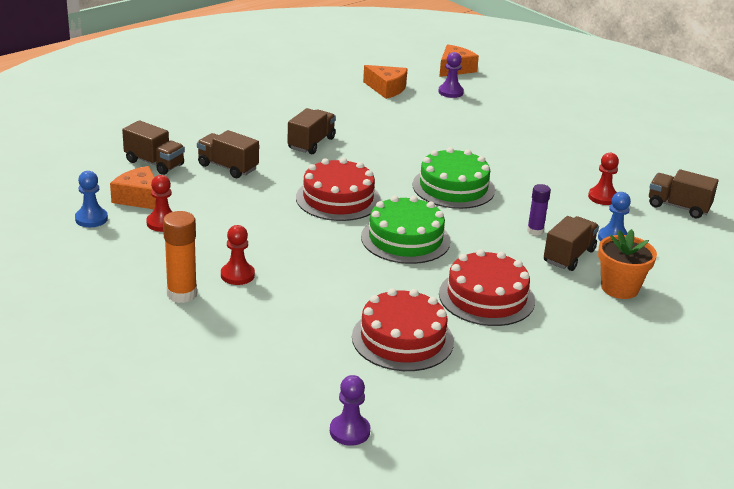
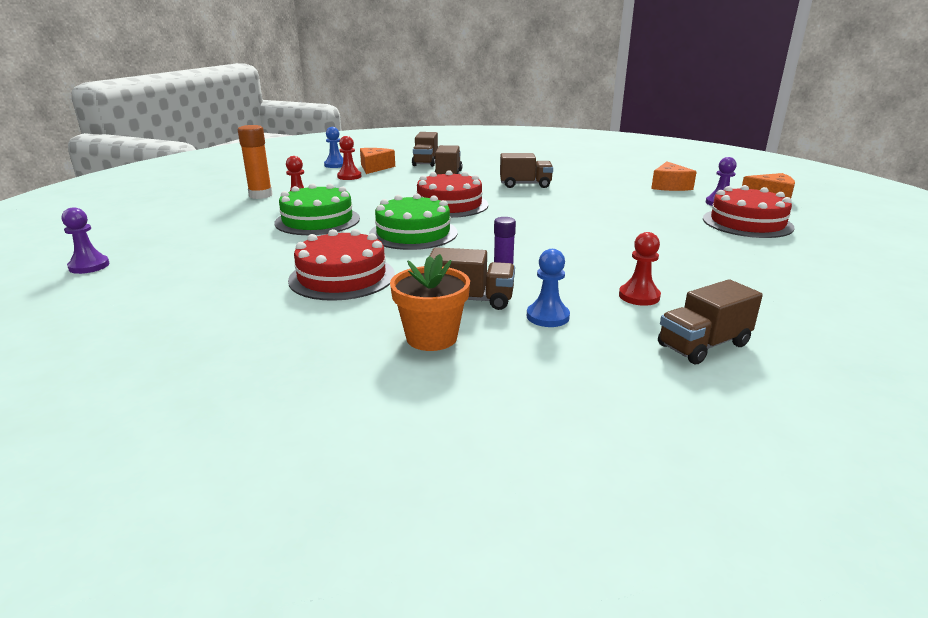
camera: 65 degrees right, 5 degrees down
(402, 339) = (241, 259): red cake -> red cake (747, 223)
(453, 187) = (535, 233): green cake -> green cake (317, 220)
(678, 207) = (703, 345): brown truck -> brown truck turned 120 degrees counterclockwise

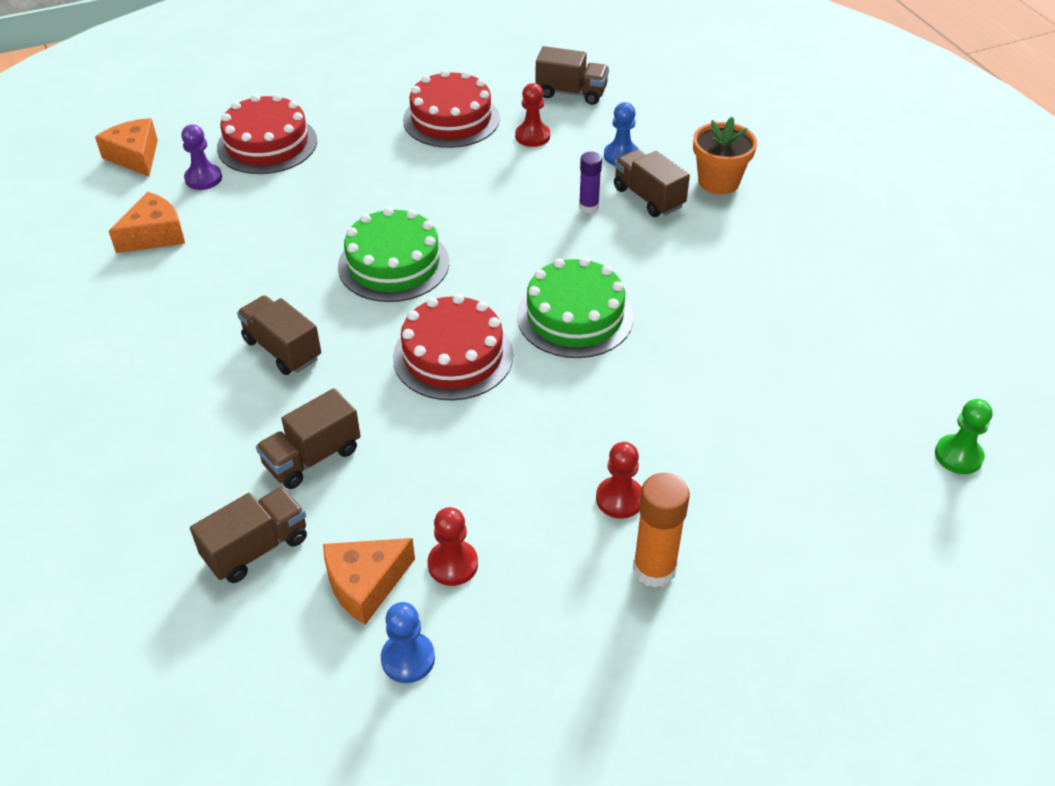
camera: 135 degrees left, 20 degrees up
(89, 266) = (958, 456): purple pawn -> green pawn
(317, 220) = (645, 416): green cake -> green cake (393, 264)
(342, 277) = (717, 282): red cake -> red cake (451, 119)

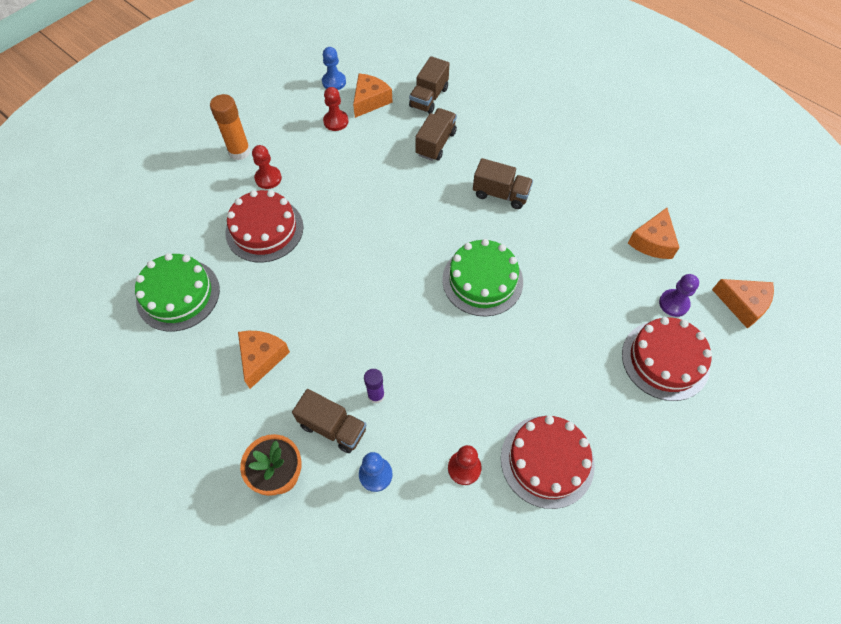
camera: 155 degrees right, 15 degrees up
(453, 356) = (401, 227): red cake -> red cake (264, 229)
(571, 93) = (463, 558): brown truck -> none
(575, 316) = (341, 284): green cake -> green cake (178, 294)
(707, 275) = (261, 358): none -> orange cheese
(958, 456) = (78, 272): green pawn -> none

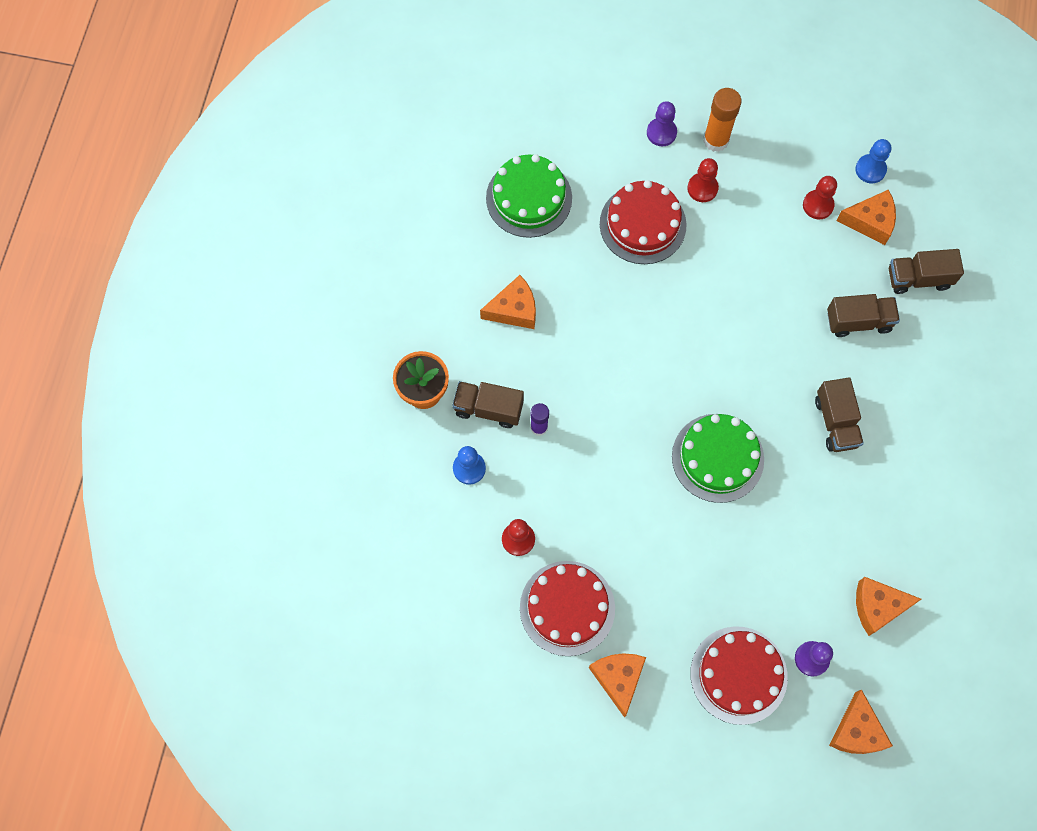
camera: 60 degrees right, 10 degrees up
(205, 180) = (661, 133): none -> purple pawn
(333, 427) = (488, 409): brown truck -> brown truck turned 105 degrees clockwise
(629, 453) = (618, 678): none -> orange cheese

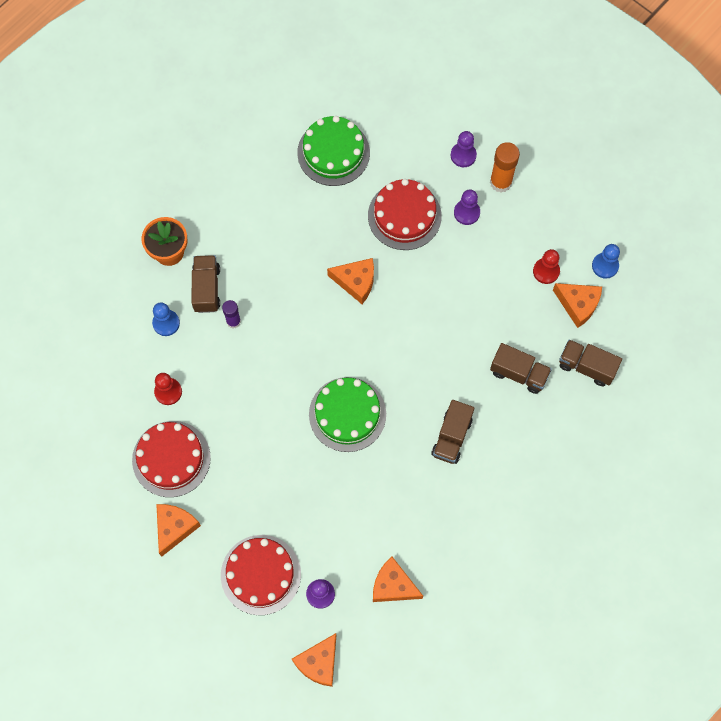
camera: 30 degrees right, 0 degrees up
(488, 409) = (206, 289): brown truck -> brown truck turned 45 degrees clockwise
(514, 309) = (270, 228): orange cheese -> orange cheese (356, 282)
(702, 188) = (466, 212): red pawn -> purple pawn

